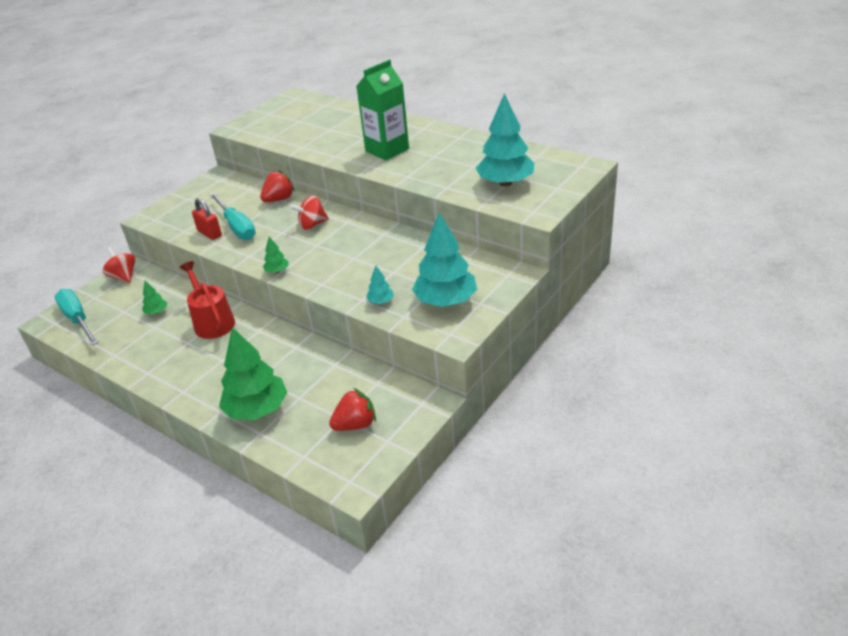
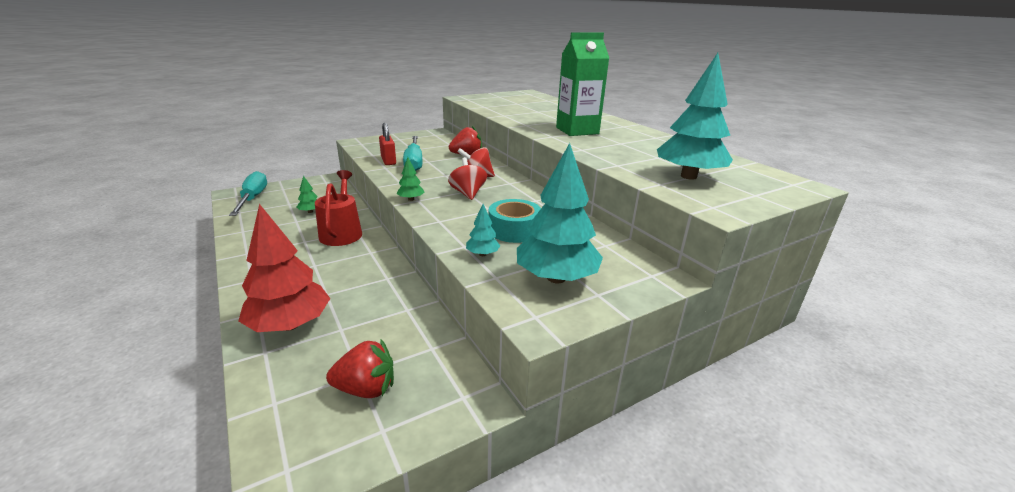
camera: 20 degrees right, 10 degrees down
(123, 276) = (318, 182): red spinning top -> red spinning top (468, 193)
(257, 409) = (290, 324): green tree -> red tree
(388, 271) = (514, 230): none -> turquoise tape

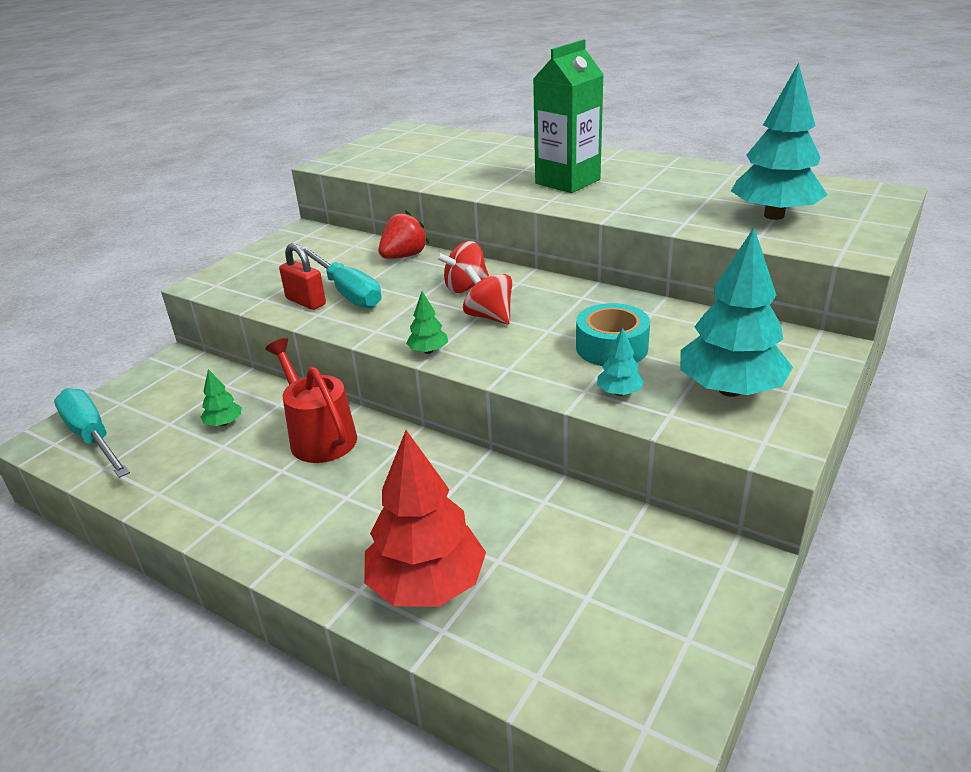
camera: 25 degrees left, 5 degrees up
(366, 389) = (617, 609): red strawberry -> none

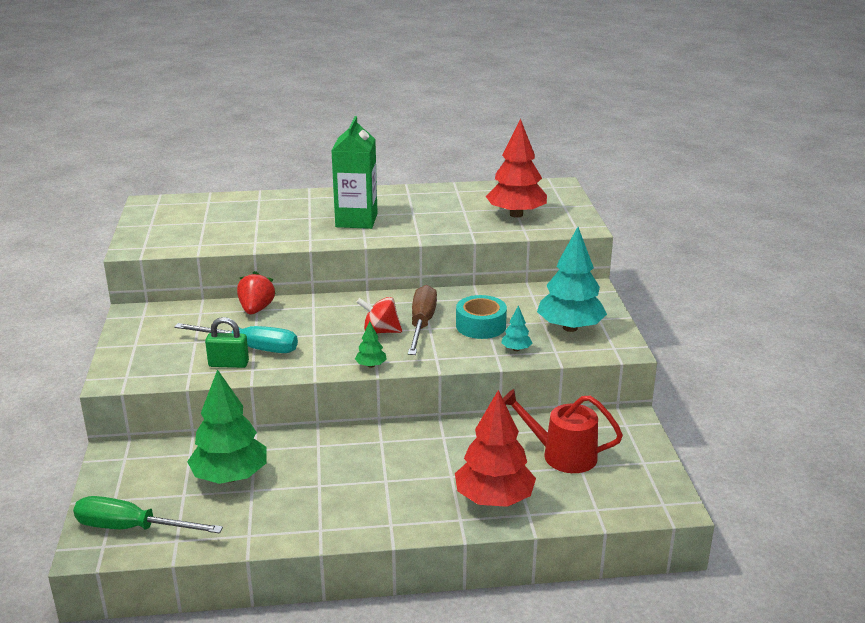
camera: 40 degrees left, 5 degrees down
(92, 437) = (132, 528): turquoise screwdriver -> green screwdriver
(224, 423) = (230, 477): green tree -> green tree, size x2.29
(306, 302) = (228, 364): red padlock -> green padlock
(319, 436) = (316, 456): red watering can -> red watering can (562, 455)
(465, 287) = (336, 317): red spinning top -> none
(544, 323) = (422, 324): none -> brown screwdriver
(774, 215) = (516, 214): turquoise tree -> red tree

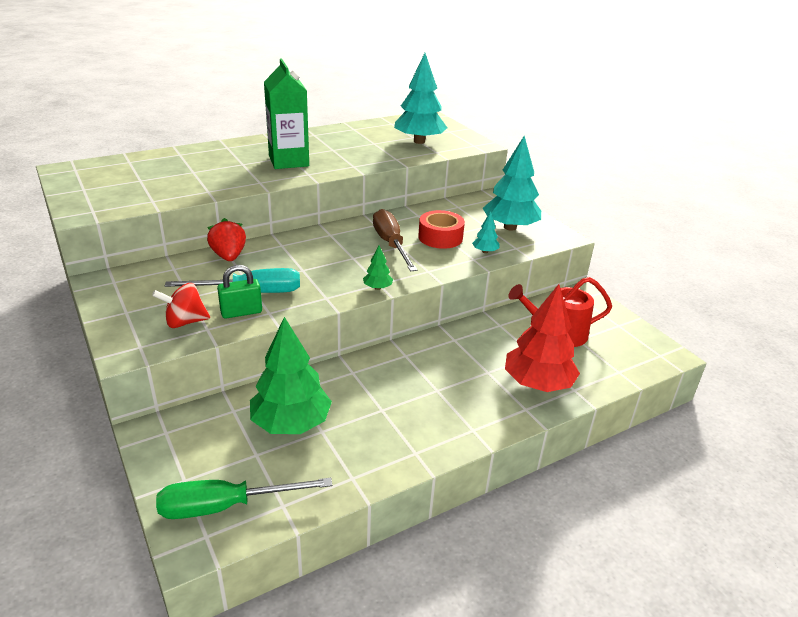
camera: 25 degrees left, 5 degrees up
(380, 331) = (360, 256): red spinning top -> red spinning top (185, 322)
(480, 326) = (440, 237): turquoise tape -> red tape
(516, 214) = (419, 141): red tree -> turquoise tree

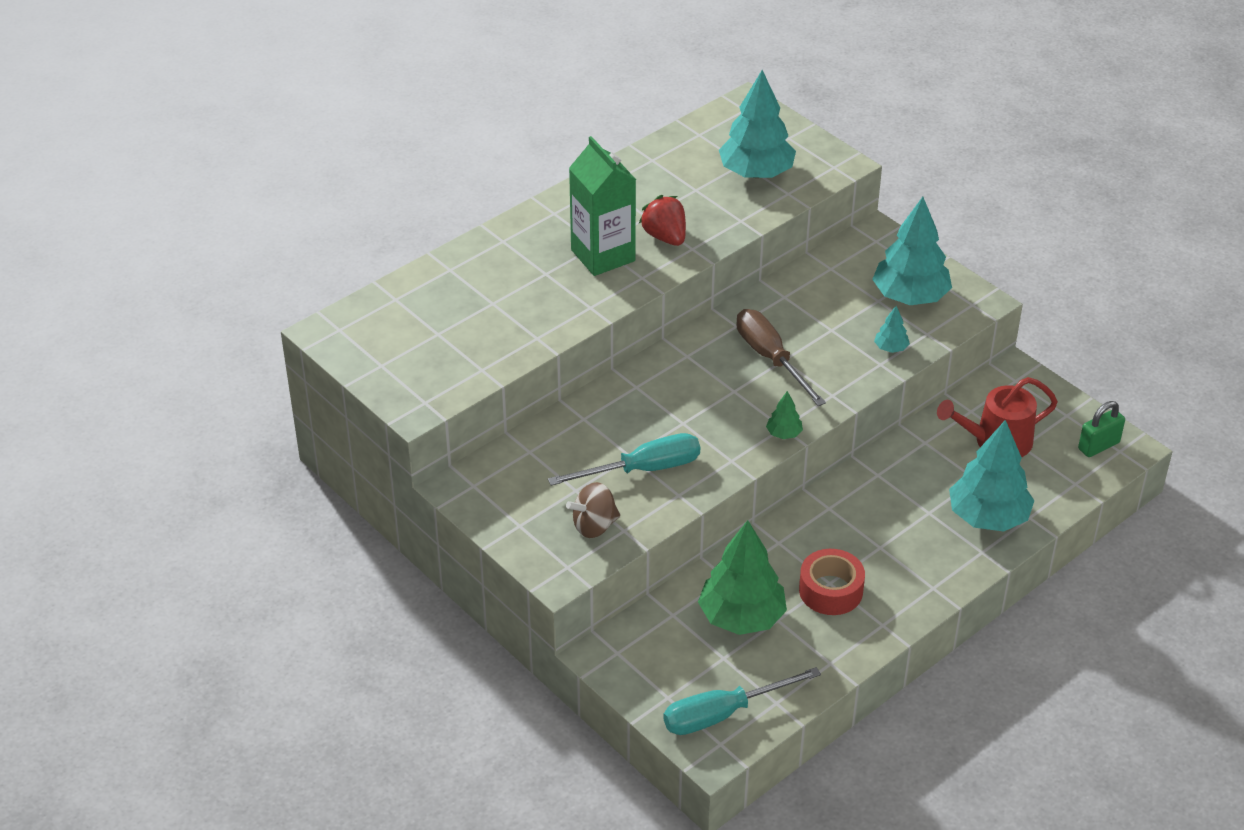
camera: 10 degrees left, 10 degrees up
(185, 322) = (594, 526): red spinning top -> brown spinning top
(225, 506) = (723, 714): green screwdriver -> turquoise screwdriver
(229, 256) = (583, 418): red strawberry -> red strawberry (665, 237)
(241, 312) = (648, 500): green padlock -> green padlock (1098, 446)
(440, 237) = (827, 333): red tape -> red tape (830, 590)
(537, 384) = (988, 517): red tree -> turquoise tree

